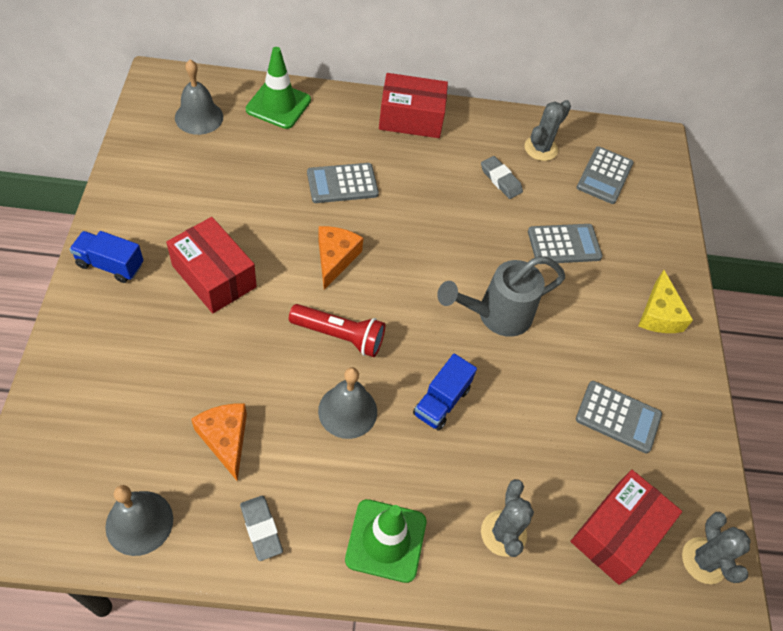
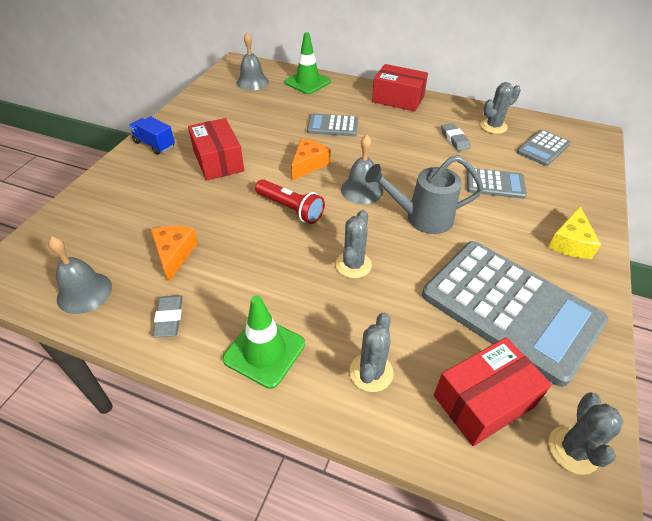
camera: 25 degrees right, 10 degrees down
(347, 411) = (274, 256): grey bell -> grey bell (362, 190)
(441, 401) = (353, 265): blue truck -> grey cactus
(618, 417) = (510, 308): grey calculator -> grey calculator, size x2.15

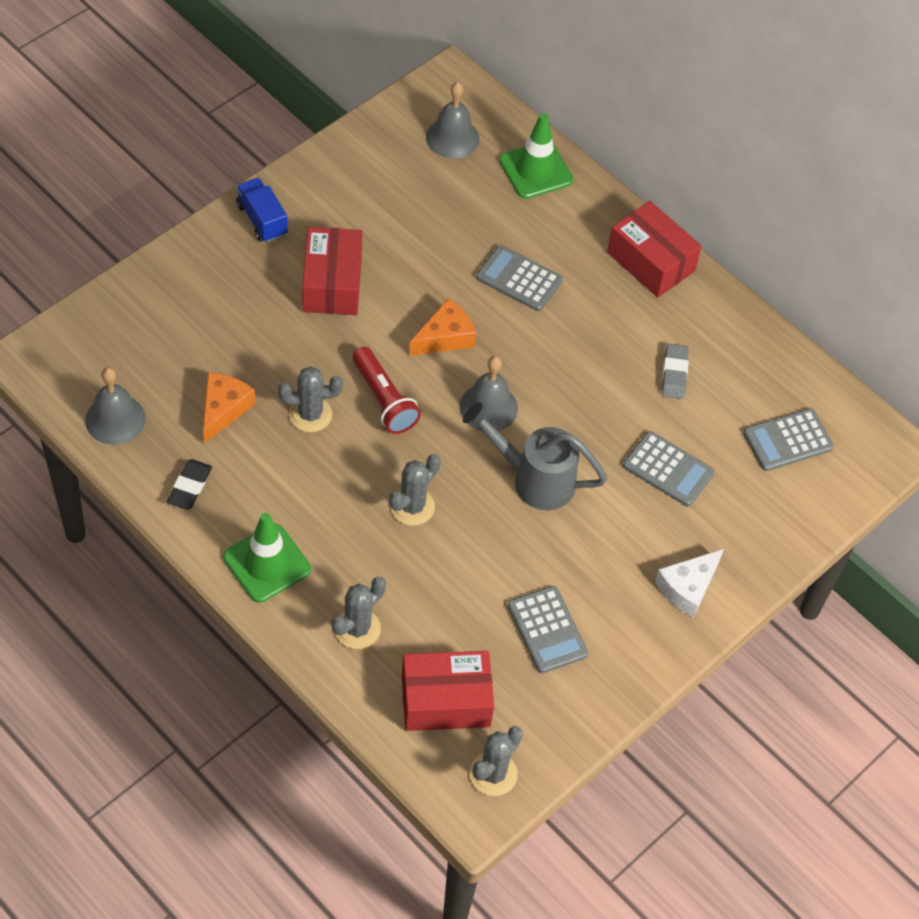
camera: 20 degrees right, 10 degrees up
(169, 318) = (189, 487): grey eraser -> black eraser
(493, 126) = (751, 373): grey cactus -> grey cactus (310, 414)
(510, 308) = (547, 630): grey calculator -> grey calculator, size x0.46
(570, 242) = (688, 588): yellow cheese -> white cheese

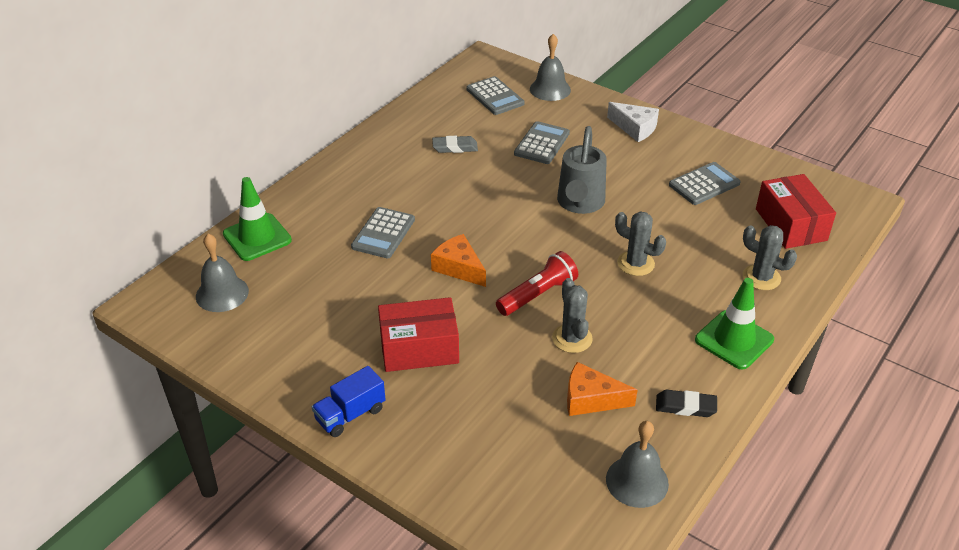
camera: 95 degrees left, 15 degrees down
(488, 407) = (522, 235): grey bell -> grey bell (550, 89)
(493, 774) = (830, 196): grey cactus -> none
(651, 261) = (347, 167): red box -> none

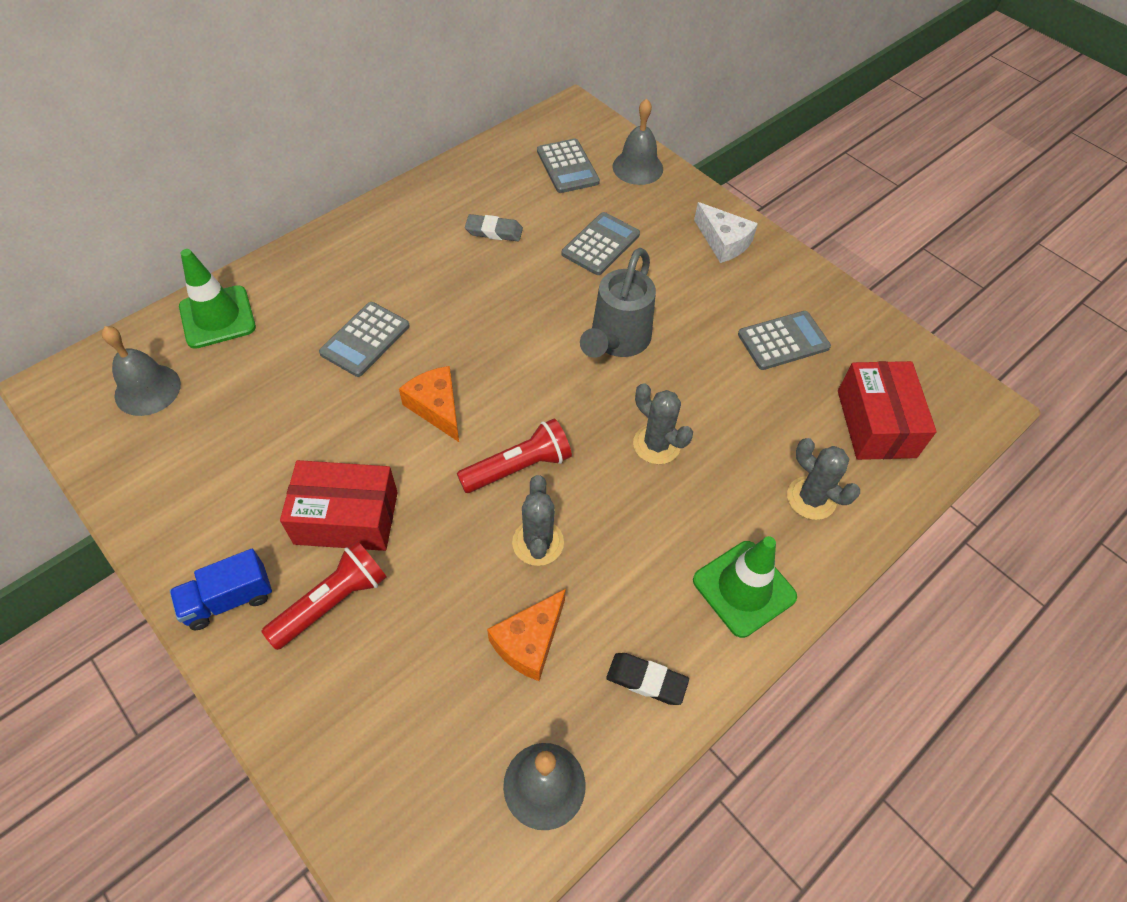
camera: 10 degrees right, 15 degrees up
(431, 402) = (332, 602): none -> red flashlight
(591, 399) = (529, 642): orange cheese -> orange cheese turned 75 degrees counterclockwise

